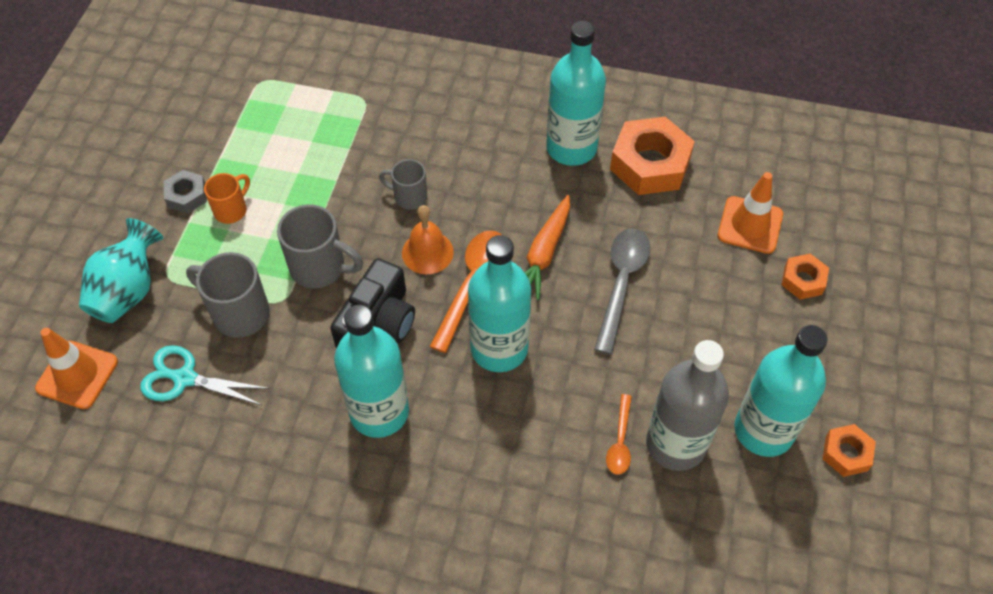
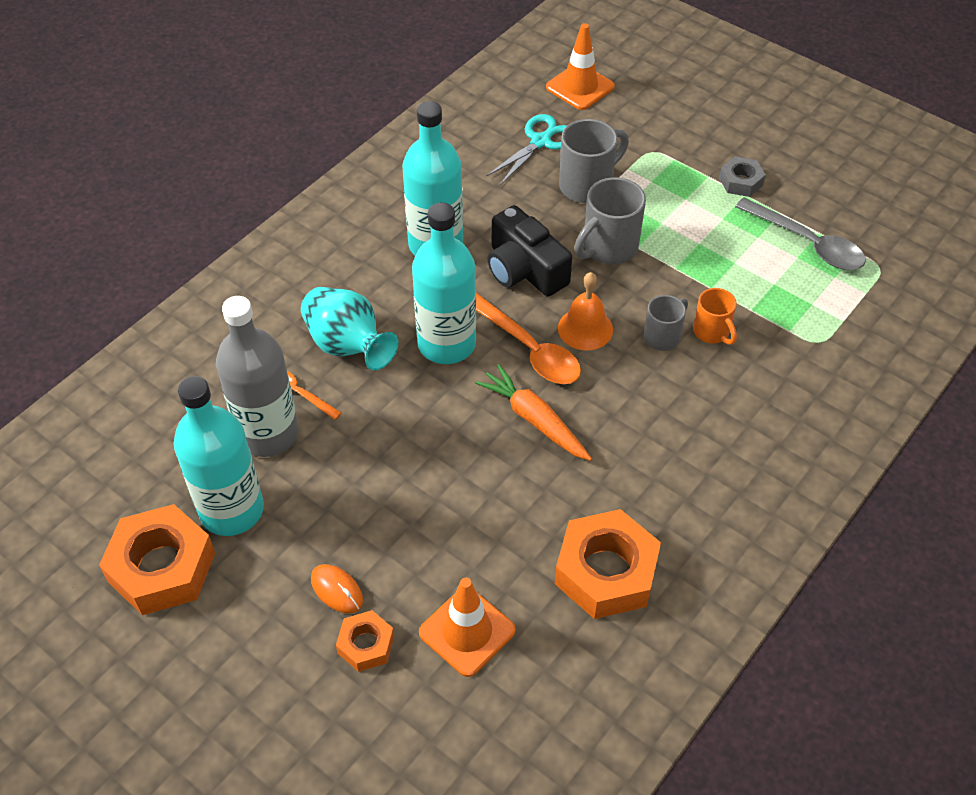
camera: 115 degrees right, 5 degrees down
(128, 291) = (648, 127): turquoise vase -> turquoise vase (348, 346)
(231, 210) = (708, 206): orange mug -> orange mug (712, 332)
(571, 148) = (666, 503): turquoise bottle -> none
(621, 283) = (461, 470): grey spoon -> grey spoon (808, 243)
(776, 319) = (337, 590): none -> orange mouse
(846, 453) = (162, 567): orange nut -> orange nut, size x1.91

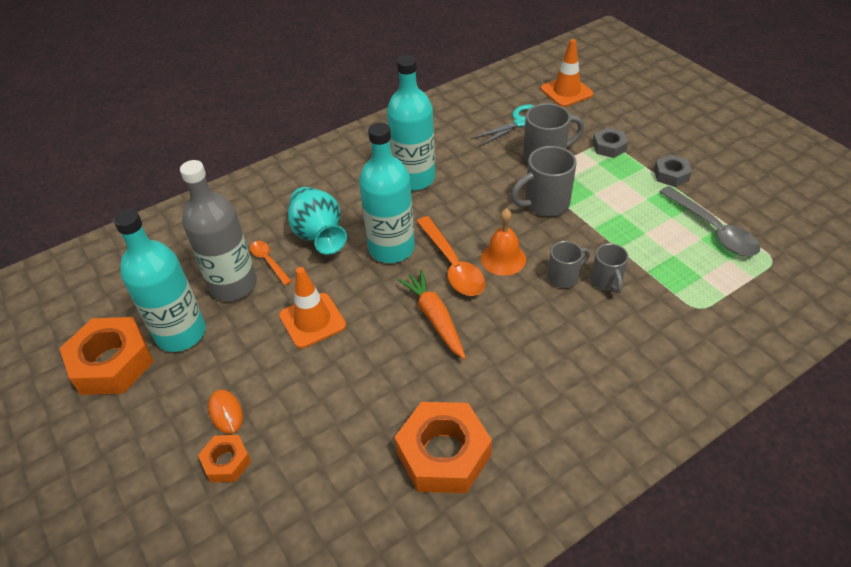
camera: 20 degrees right, 5 degrees down
(467, 631) = (309, 473): orange traffic cone -> orange traffic cone (312, 320)
(524, 269) = (473, 207): black camera -> none
(657, 157) = (609, 147): none -> grey nut
(712, 332) = (607, 282): orange mug -> grey mug

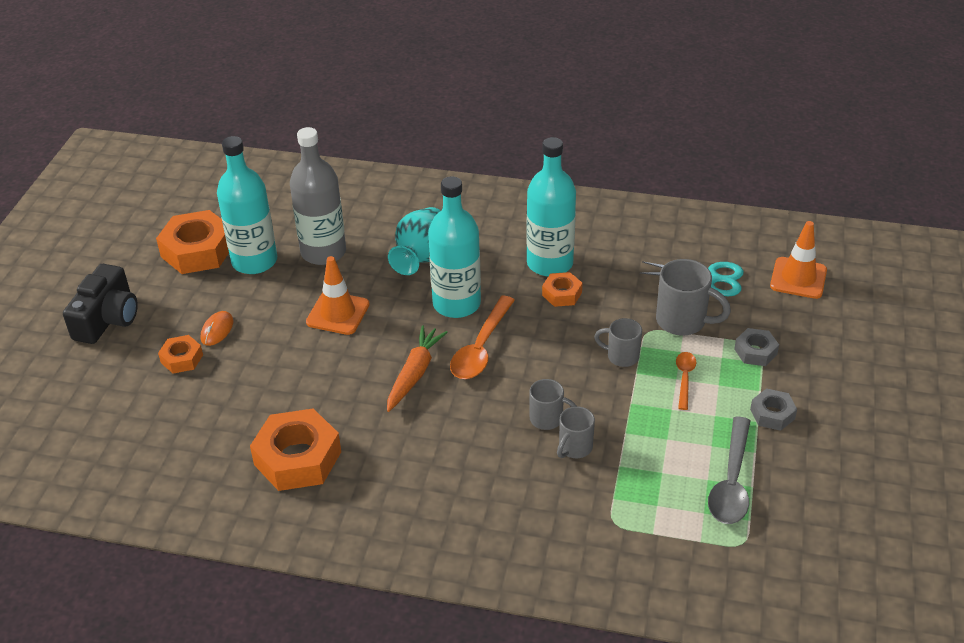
camera: 45 degrees right, 5 degrees down
(98, 488) = (107, 318): none -> black camera
(268, 261) = (365, 252): orange spoon -> orange spoon (684, 378)
(451, 192) = (562, 294): none -> orange nut
(503, 258) = (524, 371): orange bell -> none
(545, 204) = (621, 356): grey mug -> grey mug, size x0.62

